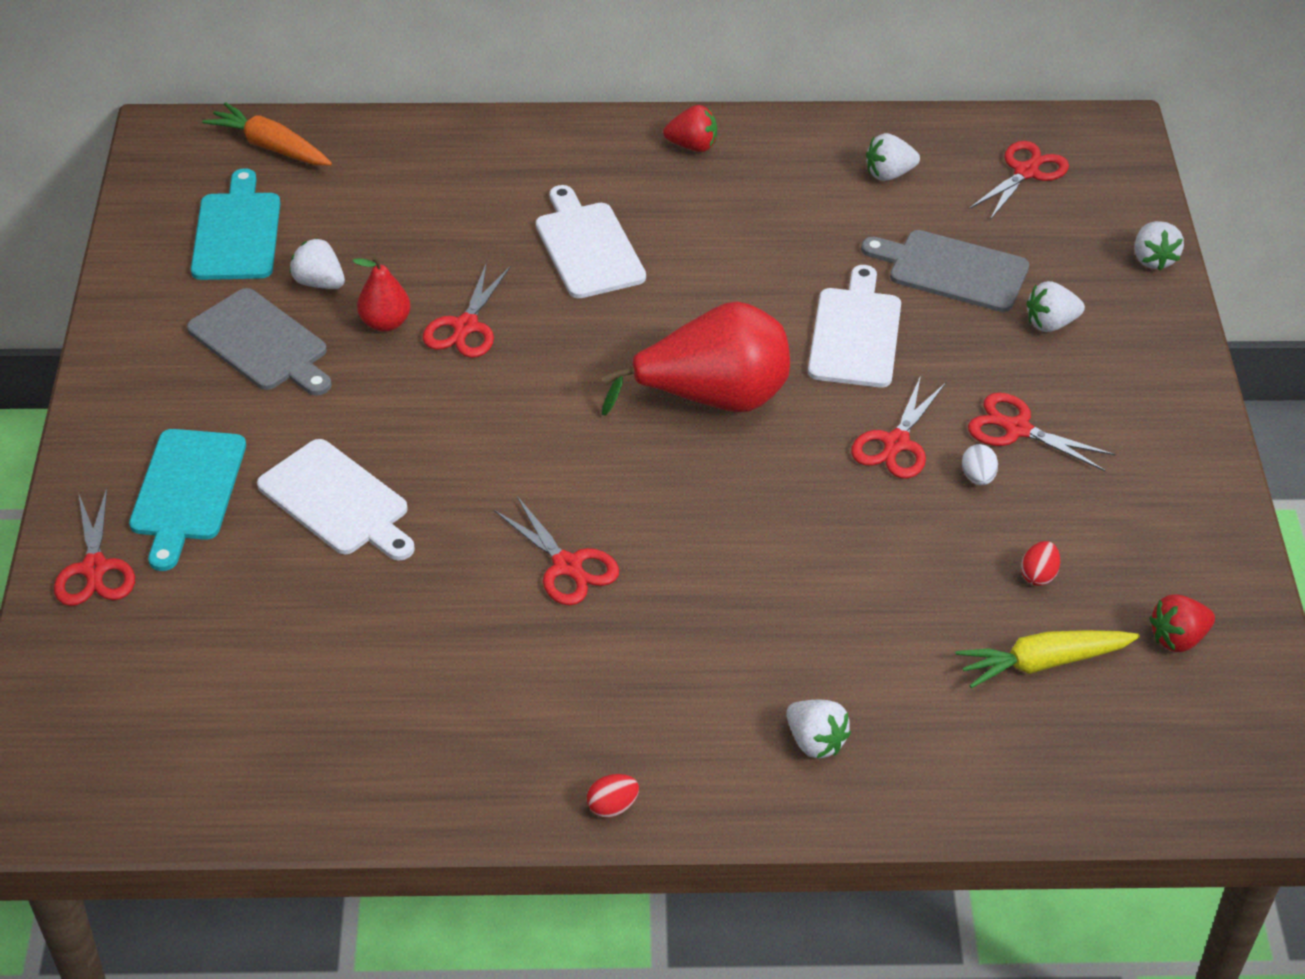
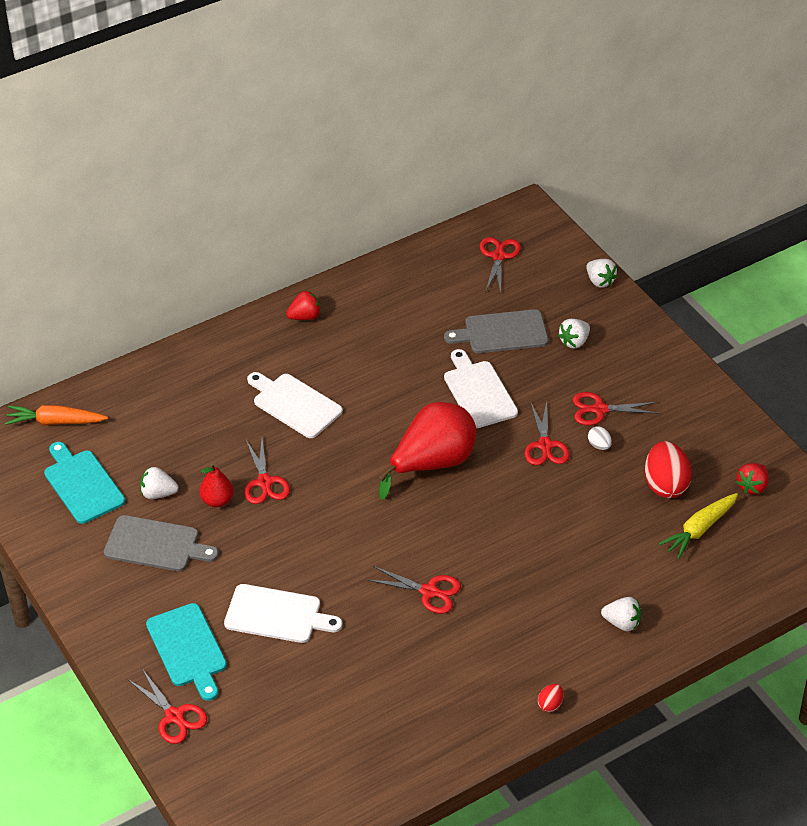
camera: 30 degrees left, 0 degrees up
(889, 174) = (426, 288): white strawberry -> none
(1038, 575) = (665, 484): red egg -> red egg, size x2.13

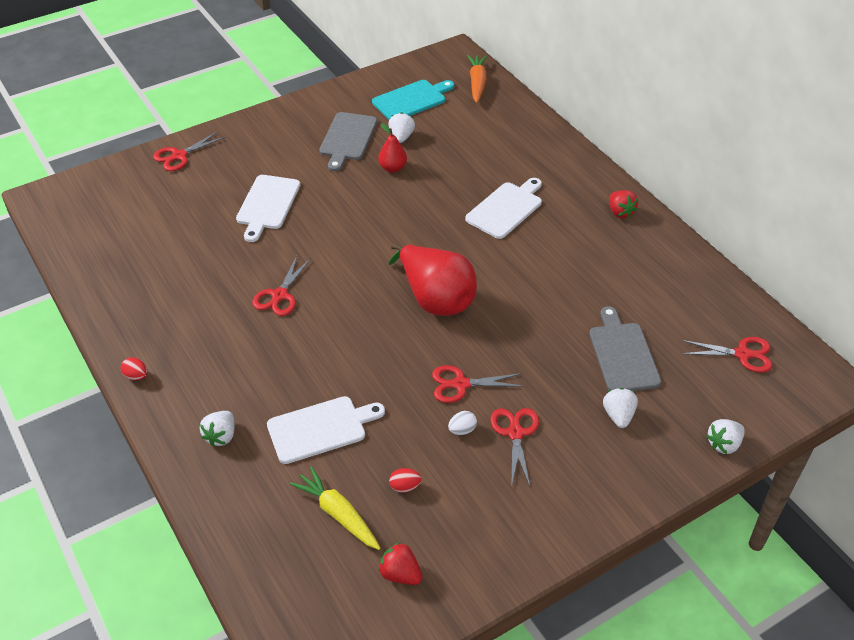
camera: 90 degrees right, 0 degrees up
(187, 648) = (241, 159): turquoise cutting board -> none
(264, 482) = (412, 193): red scissors -> none
(479, 392) = (533, 334): white cutting board -> white cutting board (320, 429)
(574, 342) = (618, 415): white strawberry -> white strawberry turned 45 degrees clockwise
(665, 484) = (405, 487): red egg -> red egg, size x0.47

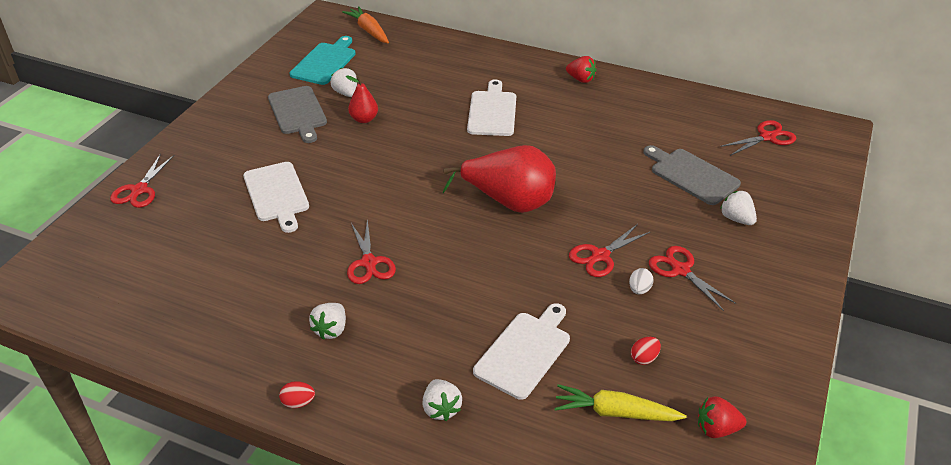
camera: 35 degrees left, 5 degrees down
(724, 444) = (823, 202): white strawberry -> white strawberry (331, 330)

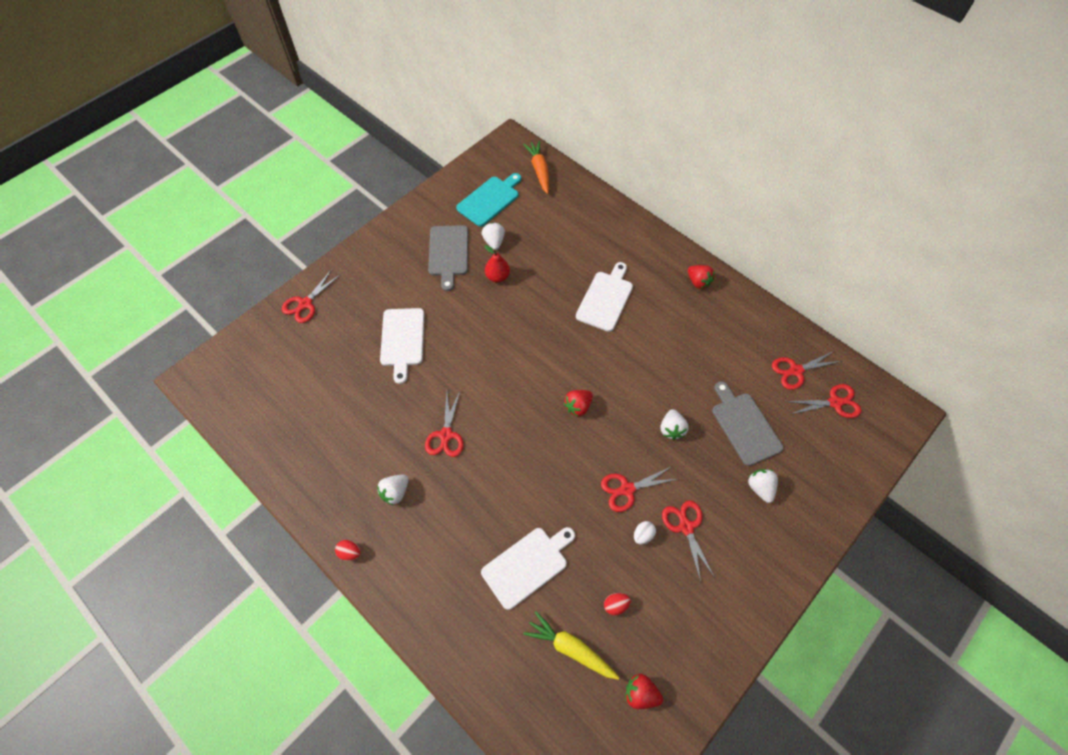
camera: 20 degrees right, 20 degrees up
(441, 409) = (446, 596): white strawberry -> white strawberry (671, 429)
(509, 202) = (578, 406): red pear -> red strawberry
(716, 122) = (796, 371): none -> red scissors

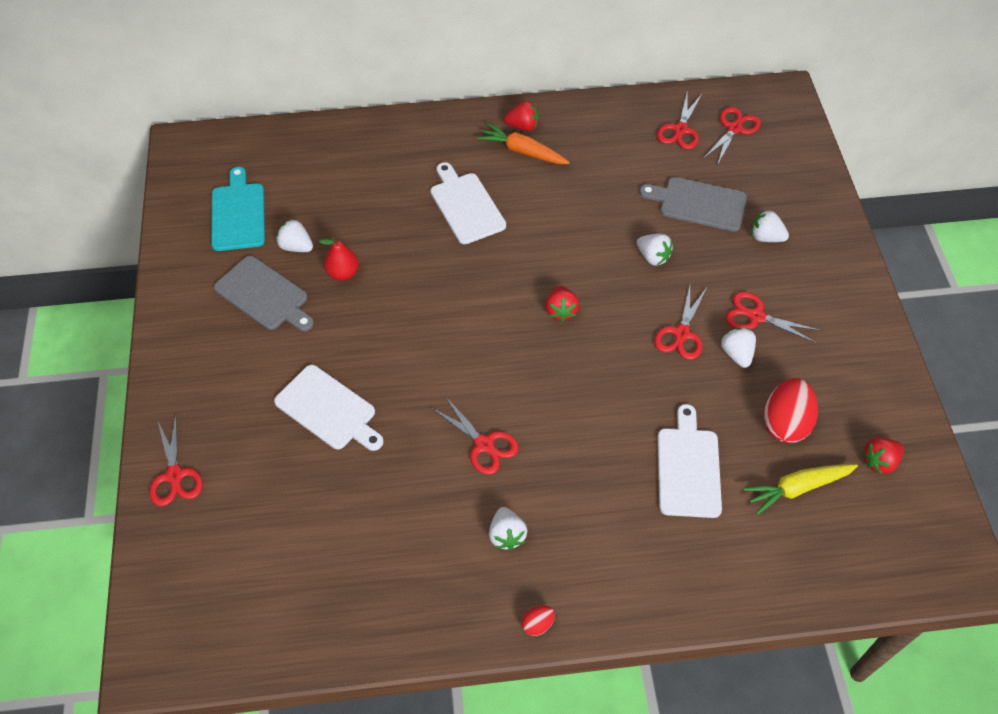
camera: 50 degrees left, 5 degrees down
(539, 170) = (252, 148): orange carrot -> orange carrot (522, 151)
(615, 605) = (785, 423): red egg -> red egg, size x2.13
(643, 535) = (736, 354): white egg -> white strawberry

